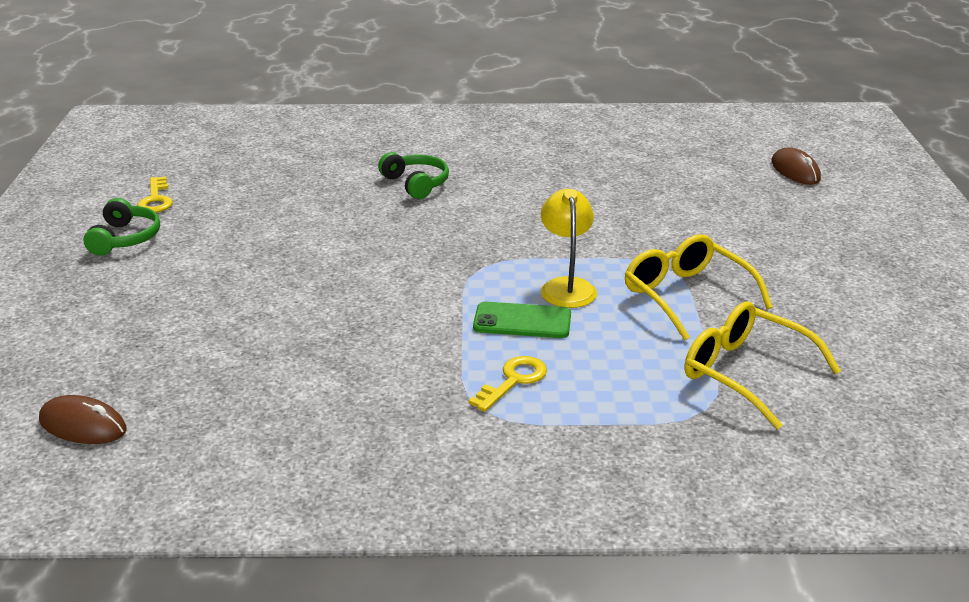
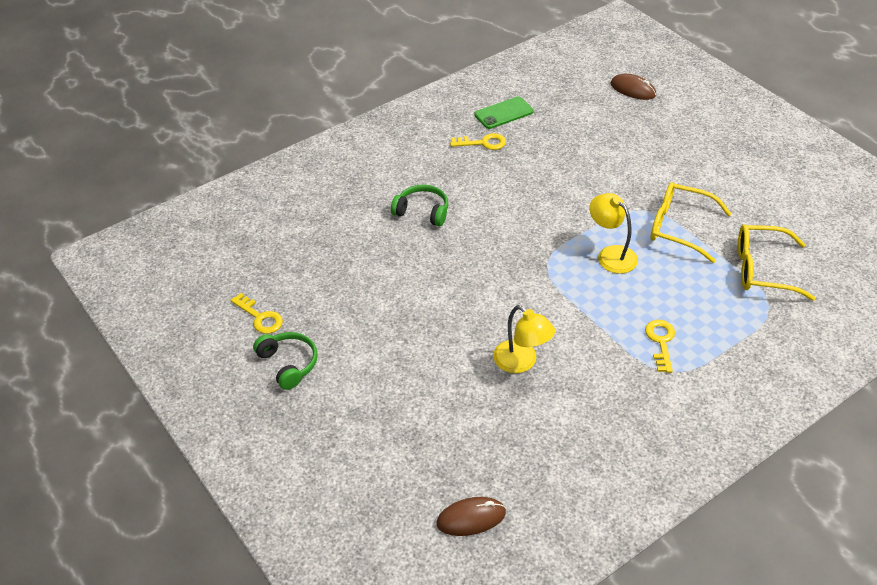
camera: 35 degrees left, 15 degrees up
(332, 329) = (521, 362): none -> yellow lamp
(522, 321) = (617, 295): green phone -> green phone (504, 113)
(556, 157) = (483, 143): none -> yellow key

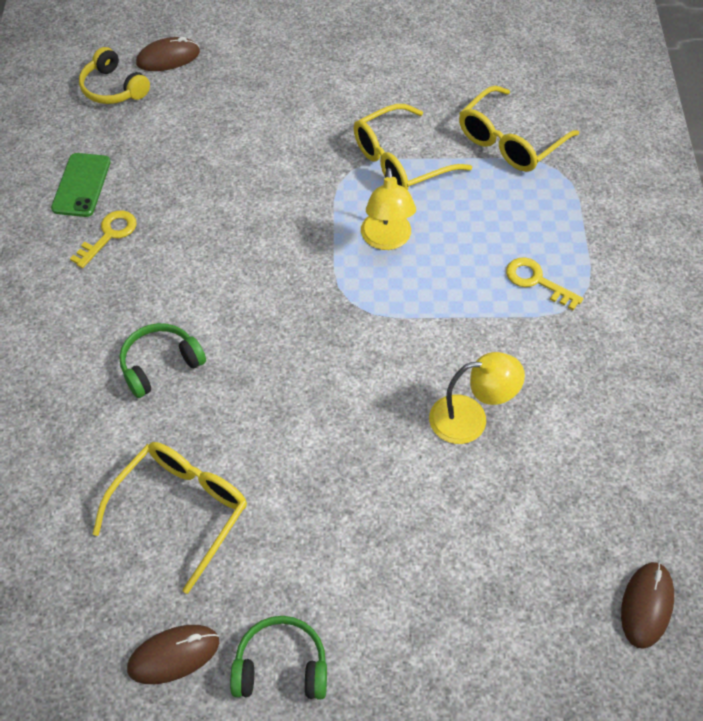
camera: 55 degrees left, 10 degrees up
(260, 317) = (173, 655): yellow key -> brown mouse
(344, 272) = (182, 509): none -> yellow glasses
(583, 83) = (113, 88): none -> yellow headphones
(611, 254) = (387, 240): yellow lamp -> yellow lamp turned 90 degrees counterclockwise

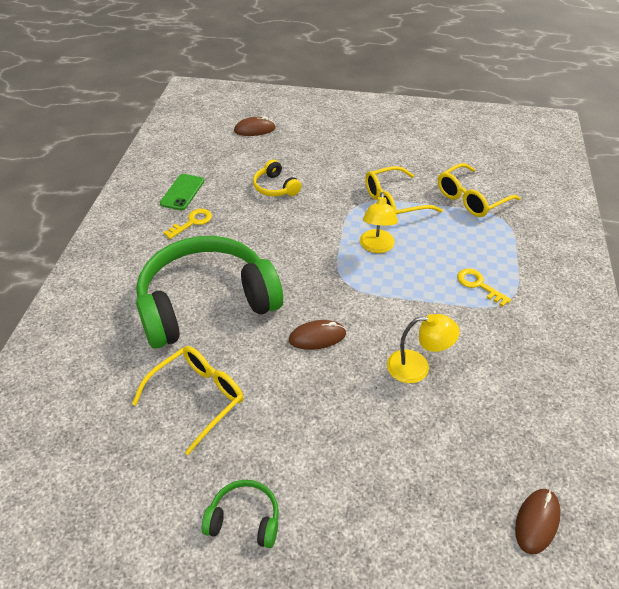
camera: 10 degrees right, 10 degrees down
(113, 88) = (216, 142): yellow headphones -> yellow headphones (275, 187)
(160, 364) = (206, 303): green headphones -> green headphones, size x2.43
(173, 655) = (167, 497): brown mouse -> brown mouse (317, 337)

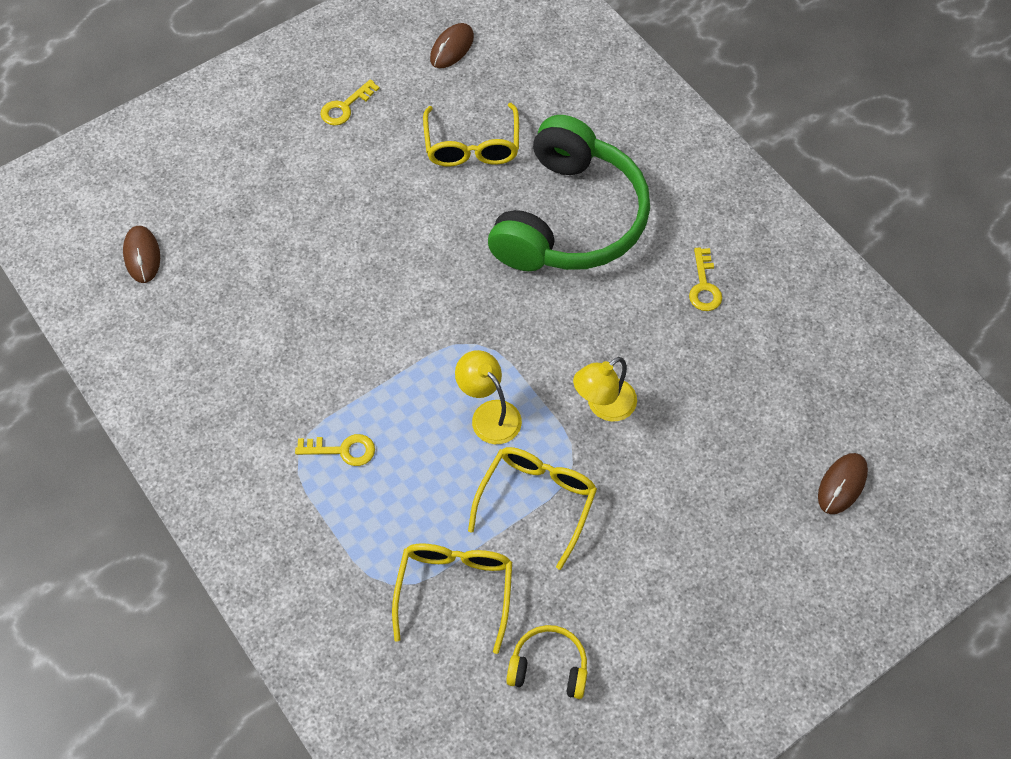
camera: 135 degrees right, 15 degrees up
(182, 192) = (770, 313): green phone -> none
(244, 519) = (345, 107): green headphones -> yellow key
(275, 187) = (689, 407): yellow headphones -> yellow headphones (549, 666)
(317, 337) = (438, 266): brown mouse -> brown mouse (452, 48)
(417, 367) = (326, 308): yellow lamp -> yellow lamp (603, 406)

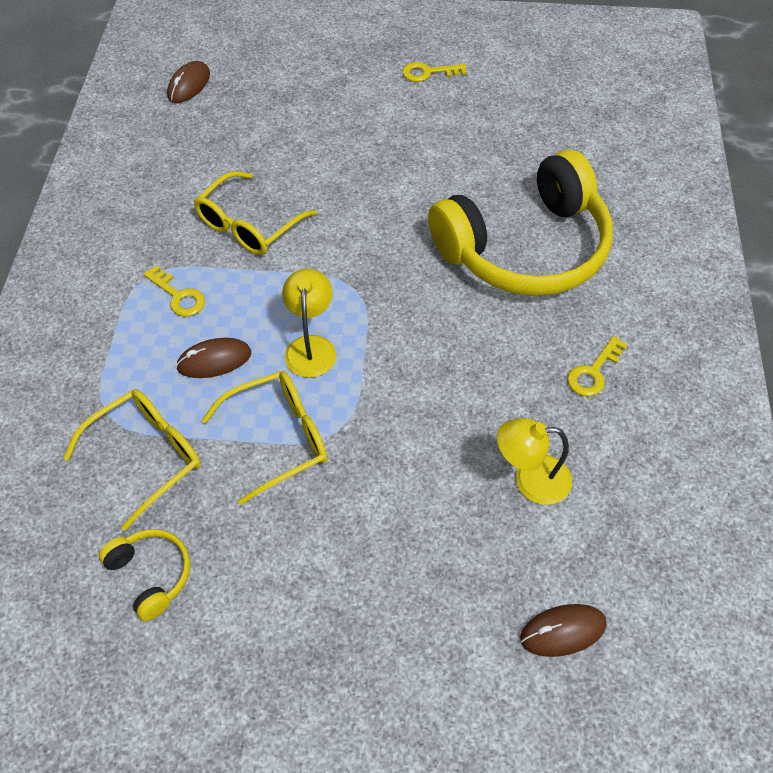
camera: 40 degrees right, 5 degrees down
(452, 48) = (551, 78): brown mouse -> brown mouse (214, 360)
(472, 146) = (498, 151): yellow glasses -> yellow glasses (248, 225)
(570, 219) = (525, 248): green headphones -> yellow headphones
(603, 406) = (408, 405): yellow lamp -> yellow lamp (530, 479)

